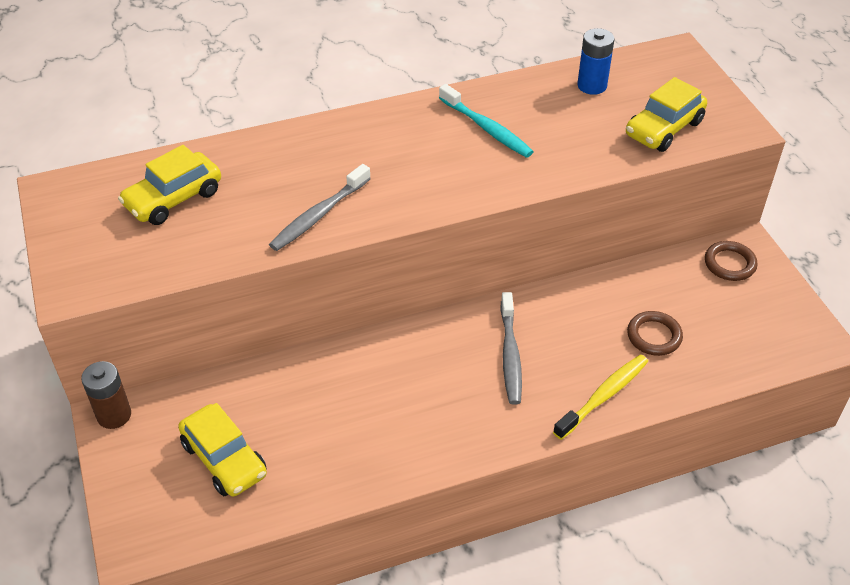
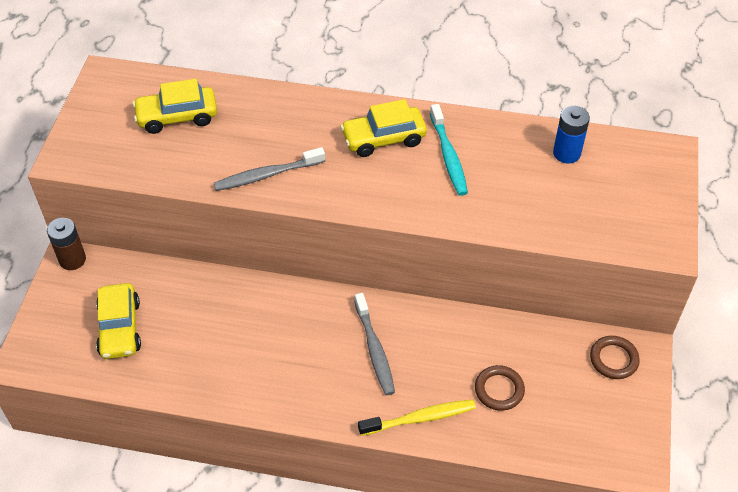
camera: 30 degrees right, 5 degrees up
(510, 354) = (374, 349): grey toothbrush -> grey toothbrush turned 45 degrees counterclockwise
(664, 128) = (596, 218): yellow car -> yellow car (383, 139)

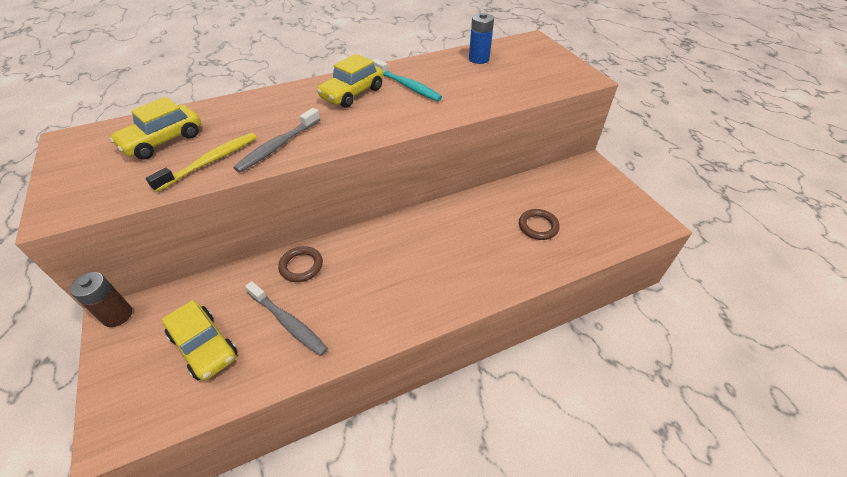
camera: 35 degrees left, 5 degrees down
(374, 349) = (434, 246): grey toothbrush -> grey toothbrush (288, 322)
(419, 418) = (507, 273): yellow toothbrush -> yellow toothbrush (210, 162)
(613, 359) = (581, 176): brown ring -> brown ring (301, 266)

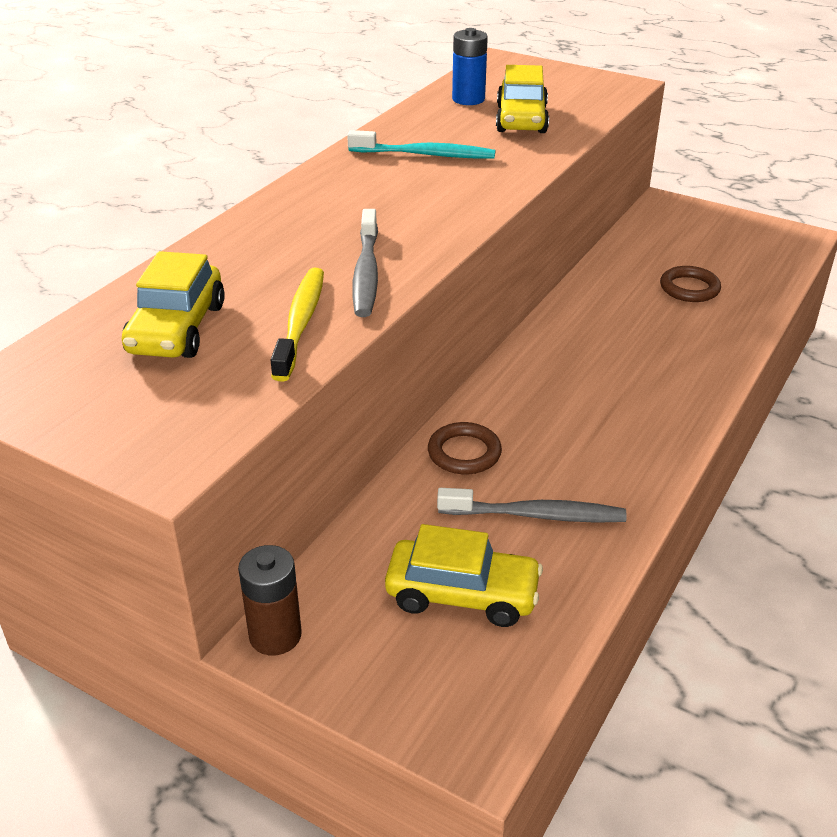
camera: 35 degrees left, 10 degrees down
(352, 93) = (365, 185): yellow car -> yellow car (521, 120)

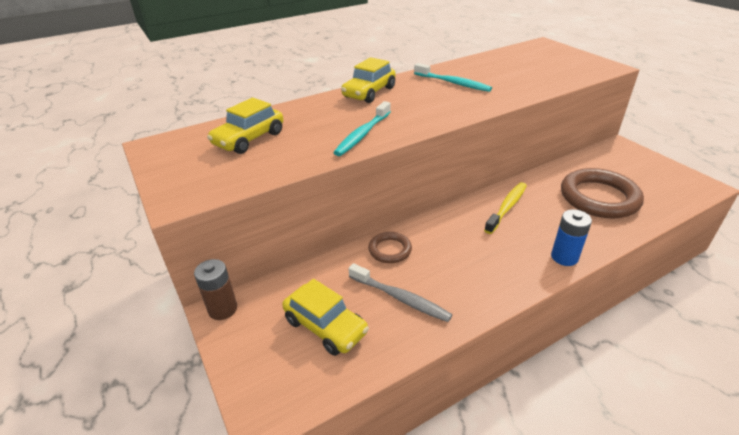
camera: 30 degrees right, 0 degrees up
(300, 323) = (305, 151): yellow toothbrush -> yellow toothbrush (506, 207)
(366, 272) = (363, 134): grey toothbrush -> turquoise toothbrush
(468, 99) = (505, 60): blue battery -> blue battery (564, 257)
(521, 120) = (525, 75): yellow car -> yellow car (369, 92)
(689, 288) = (599, 198): brown ring -> brown ring, size x1.97

